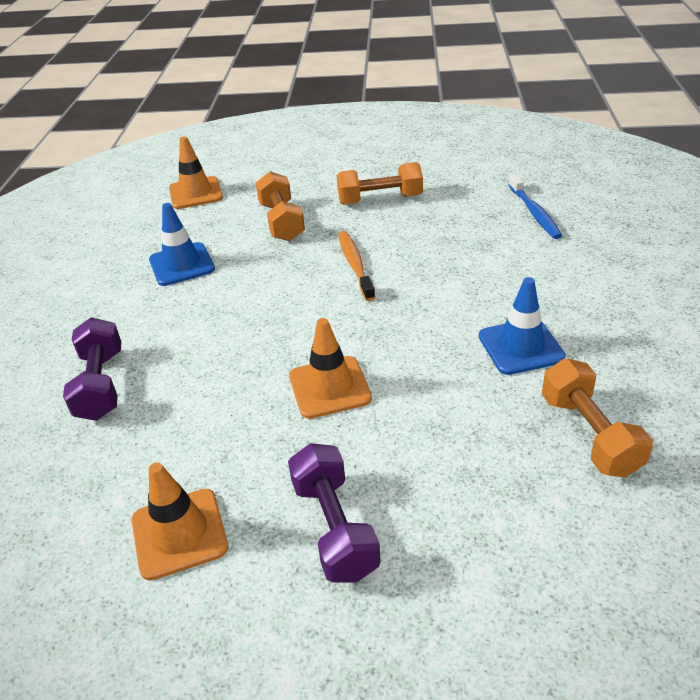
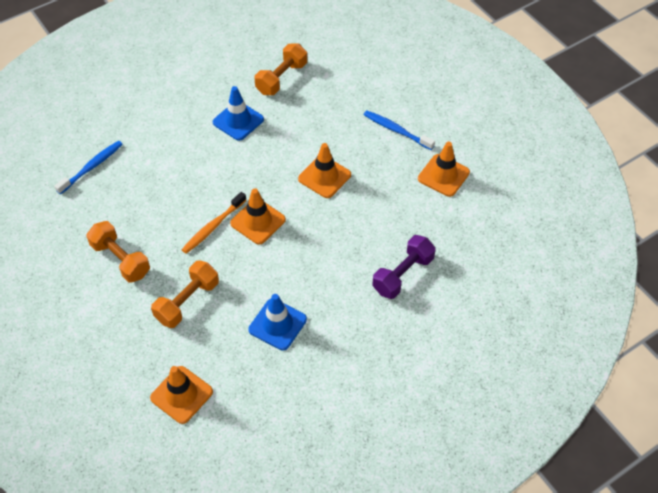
camera: 130 degrees left, 15 degrees up
(324, 299) = (258, 221): none -> orange traffic cone
(334, 528) = (396, 130): purple dumbbell -> blue toothbrush

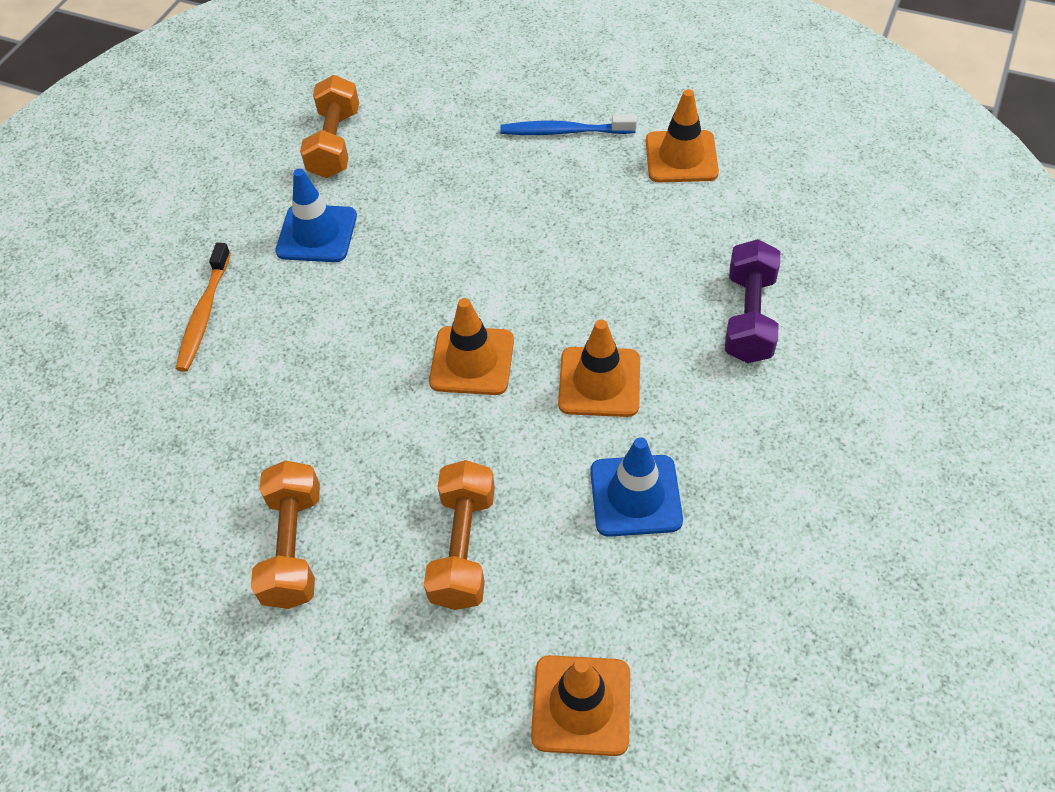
camera: 30 degrees left, 0 degrees up
(92, 167) = (122, 427): blue toothbrush -> none
(121, 259) = (293, 547): orange dumbbell -> orange dumbbell turned 75 degrees clockwise
(213, 227) = (407, 408): orange toothbrush -> orange toothbrush (204, 314)
(324, 177) = (517, 244): orange traffic cone -> orange traffic cone (599, 382)

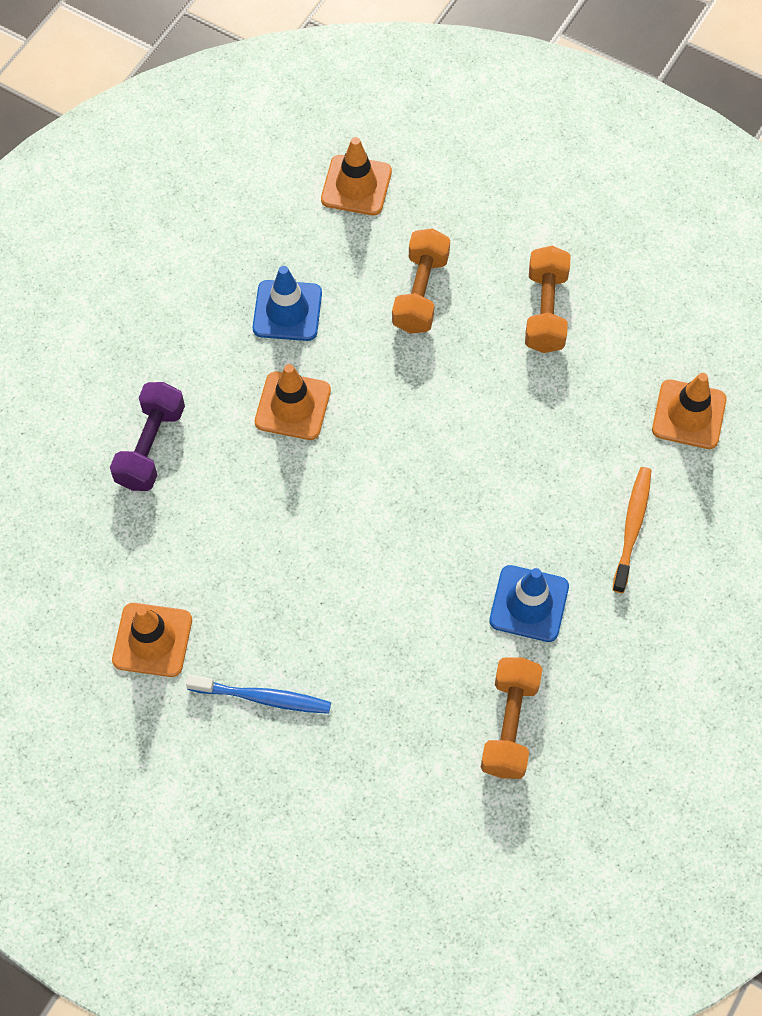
camera: 175 degrees left, 10 degrees up
(472, 361) = (395, 442): orange traffic cone -> orange traffic cone (689, 414)

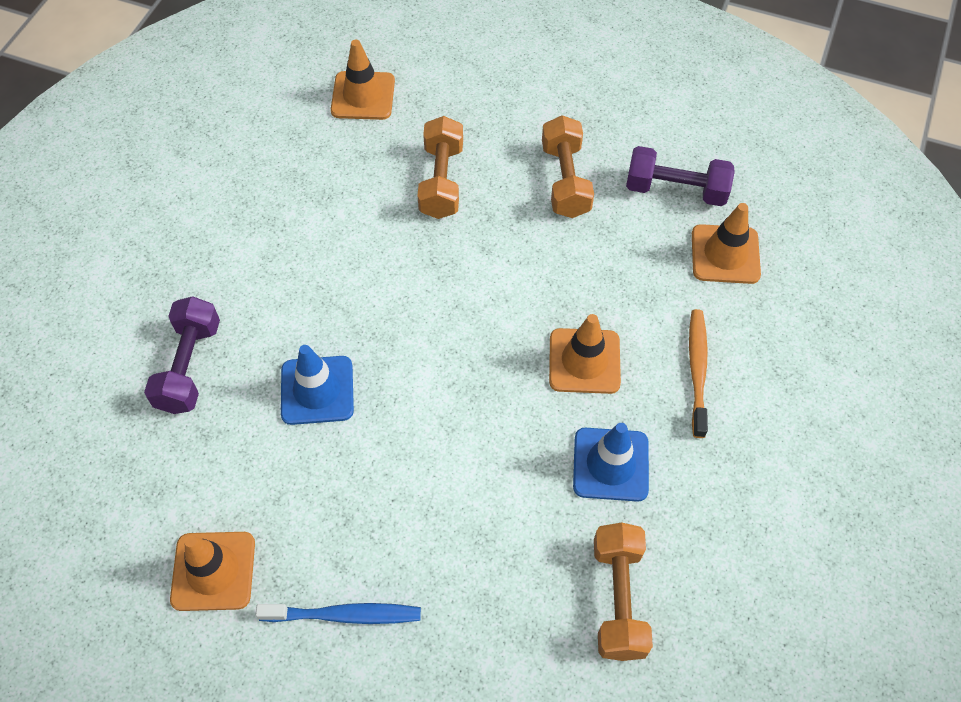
camera: 10 degrees left, 5 degrees down
(287, 311) = (313, 216): blue traffic cone -> blue traffic cone (317, 390)
(293, 406) = (332, 304): orange traffic cone -> orange traffic cone (584, 361)
(655, 338) = (675, 190): none -> purple dumbbell

